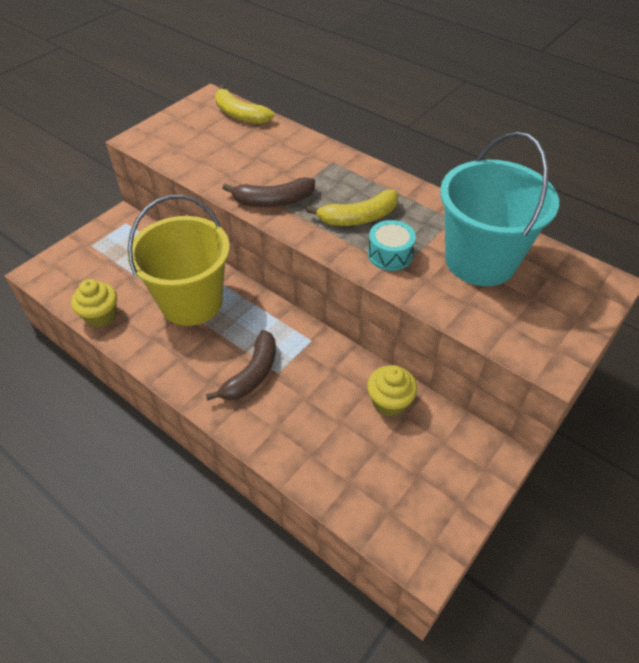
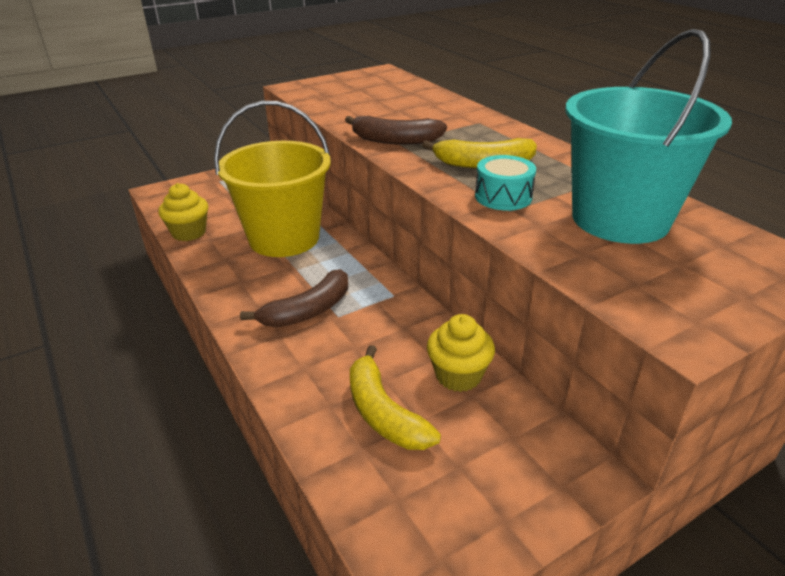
camera: 20 degrees right, 15 degrees down
(240, 114) = (403, 83): yellow banana -> yellow banana (383, 413)

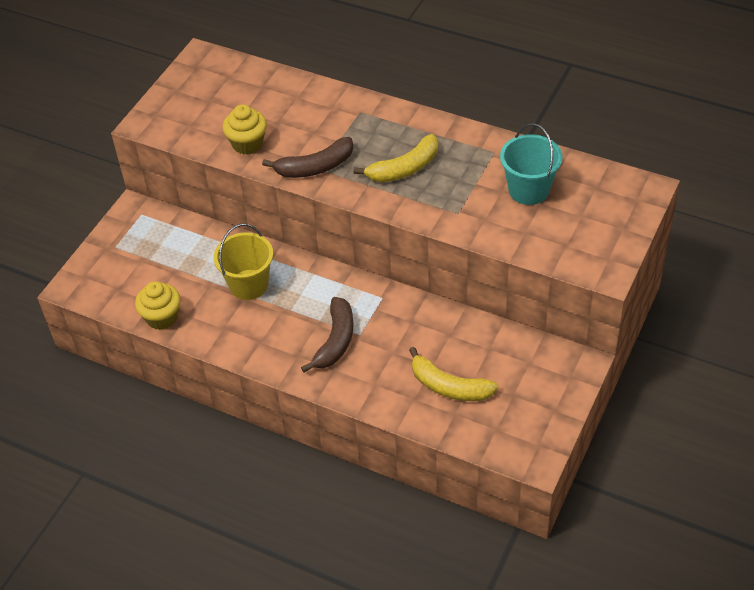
camera: 30 degrees left, 15 degrees up
(284, 238) = (249, 284): yellow bucket -> yellow bucket, size x0.61
(458, 375) = (472, 339): yellow cupcake -> yellow cupcake (247, 144)
(503, 197) = (444, 200): turquoise drum -> none
(620, 219) = (528, 190): turquoise bucket -> turquoise bucket, size x0.61

